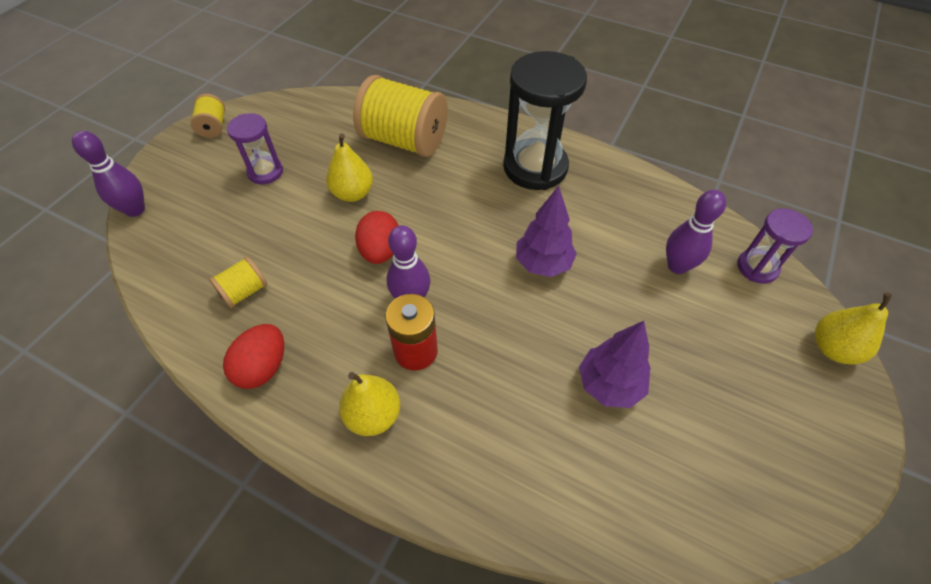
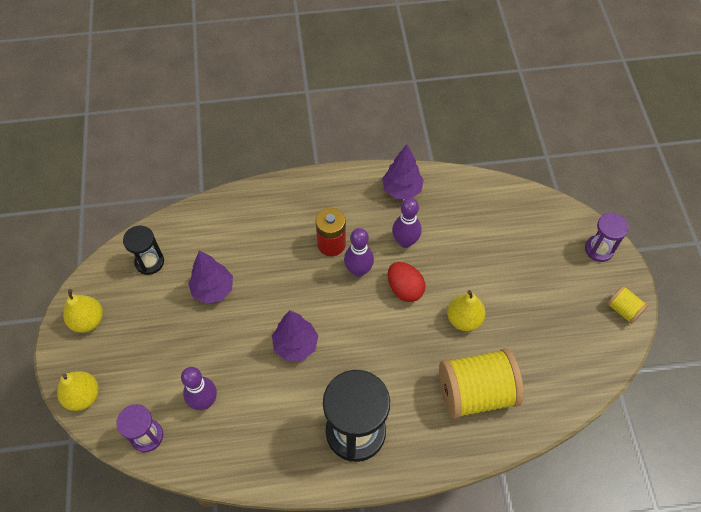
camera: 145 degrees right, 5 degrees up
(135, 210) = (580, 220): purple bowling pin -> purple bowling pin (405, 241)
(244, 291) = (455, 217): yellow spool -> none
(263, 367) = (402, 190): red egg -> purple tree
(265, 172) = (539, 297): purple hourglass -> purple hourglass (599, 249)
(373, 415) = (326, 203): yellow pear -> yellow pear (88, 320)
(690, 488) = (149, 262): none -> black hourglass

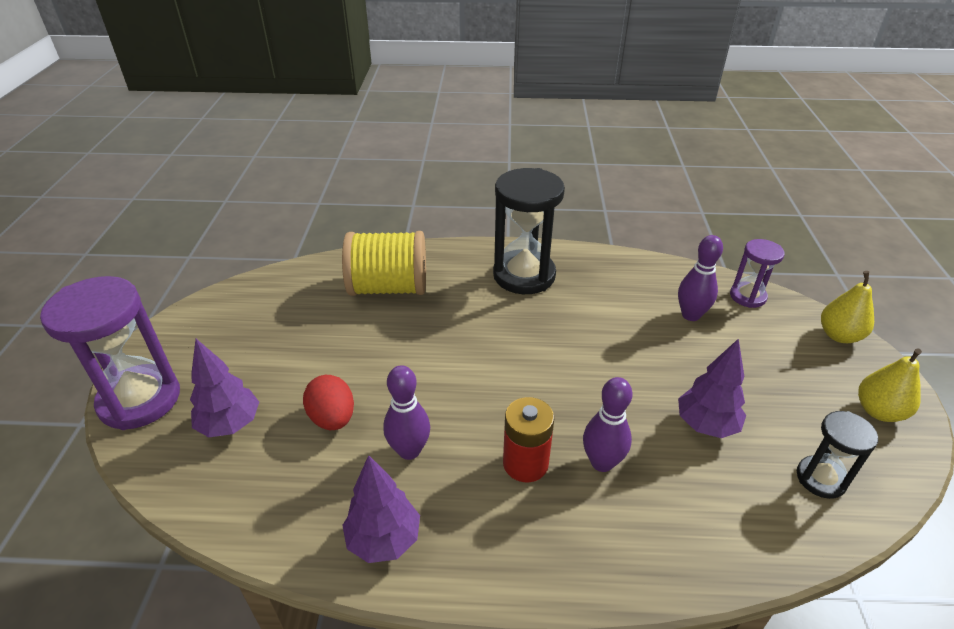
camera: 170 degrees left, 20 degrees down
(295, 345) = (585, 350): purple tree -> purple tree (230, 425)
(358, 270) = (490, 421): purple bowling pin -> purple bowling pin (602, 462)
(404, 289) = (431, 389): red egg -> red egg (332, 418)
(464, 319) = (369, 348): yellow pear -> none
(599, 249) = (140, 400): purple hourglass -> purple hourglass, size x1.85
(623, 310) = (173, 333): yellow spool -> none

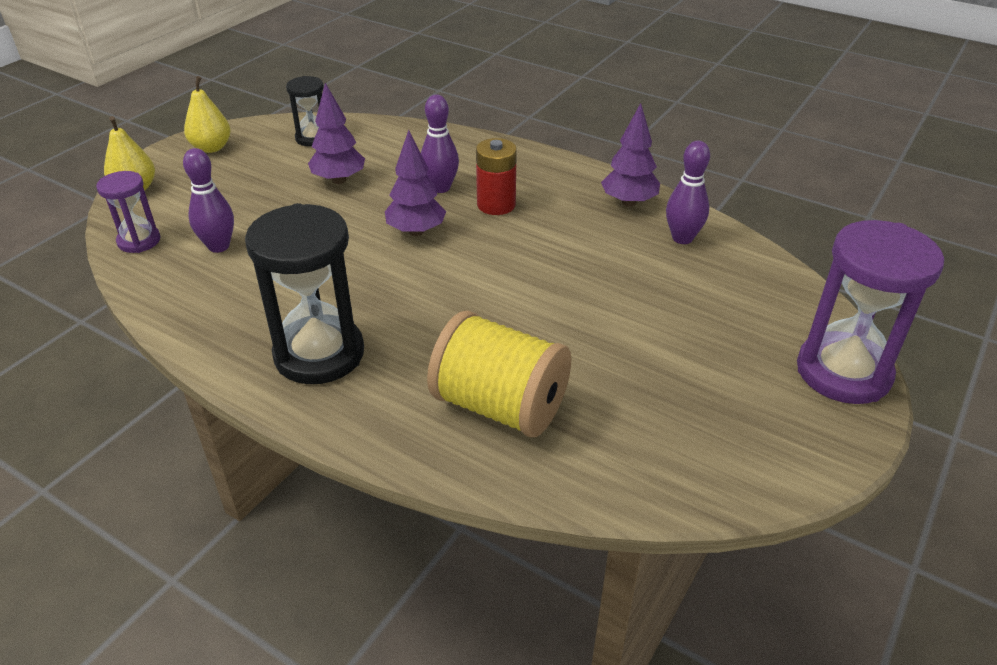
camera: 150 degrees left, 0 degrees up
(230, 425) = (740, 313): purple tree -> purple tree (416, 231)
(332, 418) = (637, 284): red egg -> none
(409, 450) = (580, 240): purple bowling pin -> purple bowling pin (682, 238)

